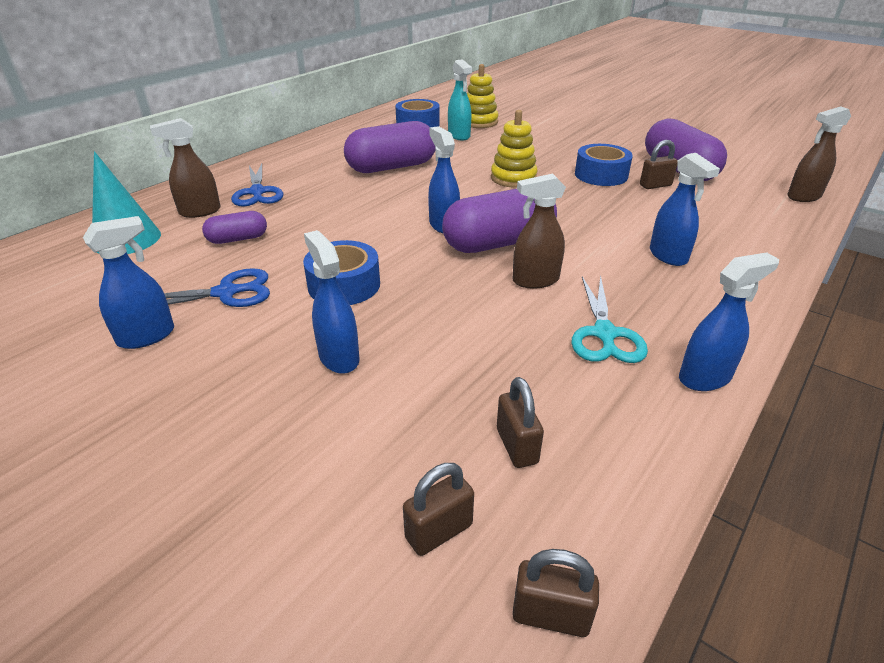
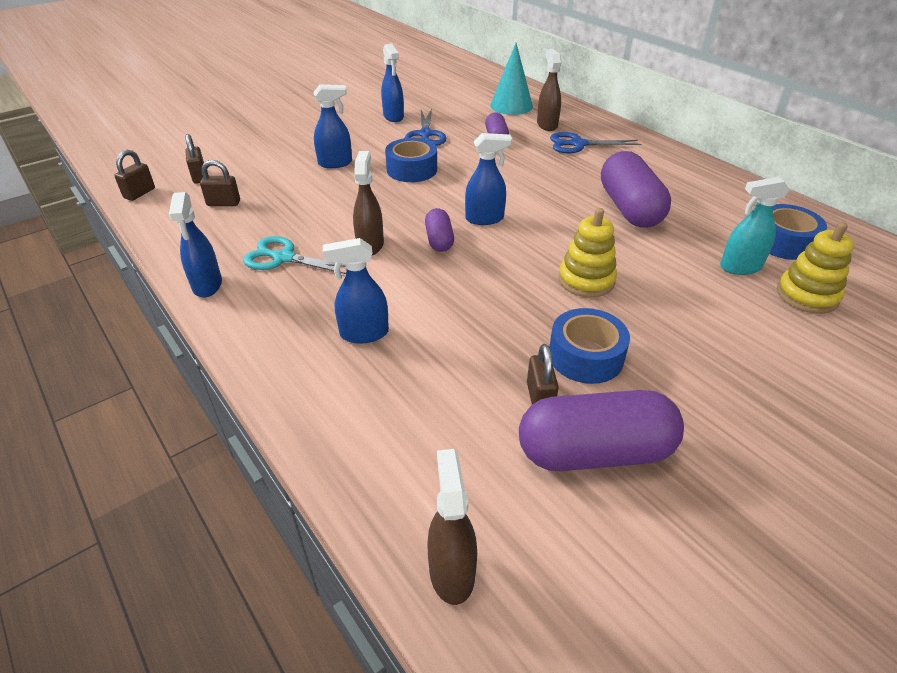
camera: 105 degrees right, 5 degrees up
(498, 243) = (439, 240): purple capsule -> purple capsule, size x0.52

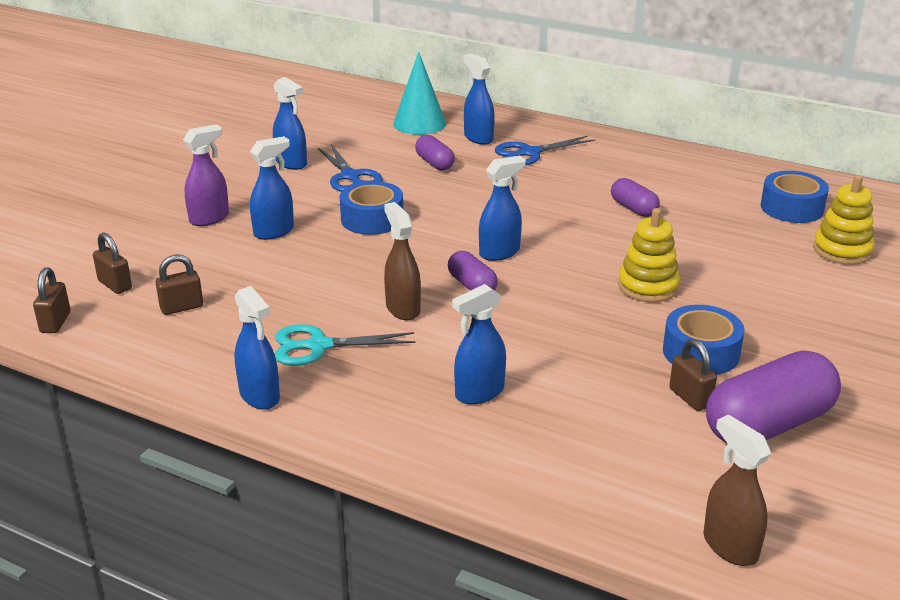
camera: 25 degrees left, 10 degrees down
(303, 144) = (209, 218): none -> purple spray bottle
(547, 125) = (478, 138): brown spray bottle -> blue spray bottle
(629, 208) = (633, 208): purple capsule -> purple capsule, size x0.52
(740, 267) = (772, 240): turquoise spray bottle -> none

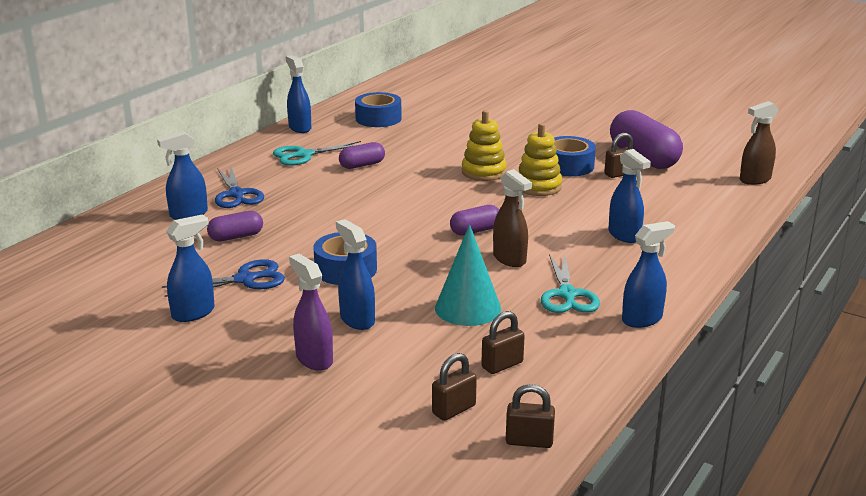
camera: 85 degrees left, 5 degrees down
(181, 307) = (502, 365): brown padlock -> brown padlock turned 75 degrees clockwise
(403, 308) = (509, 259): brown spray bottle -> brown spray bottle turned 105 degrees counterclockwise
(419, 123) = (132, 241): turquoise cone -> turquoise cone (468, 308)
(499, 252) = (423, 217): blue spray bottle -> blue spray bottle (300, 128)
(647, 175) = (304, 155): none -> turquoise scissors
(842, 250) = (443, 114): yellow stacking toy -> yellow stacking toy (538, 186)

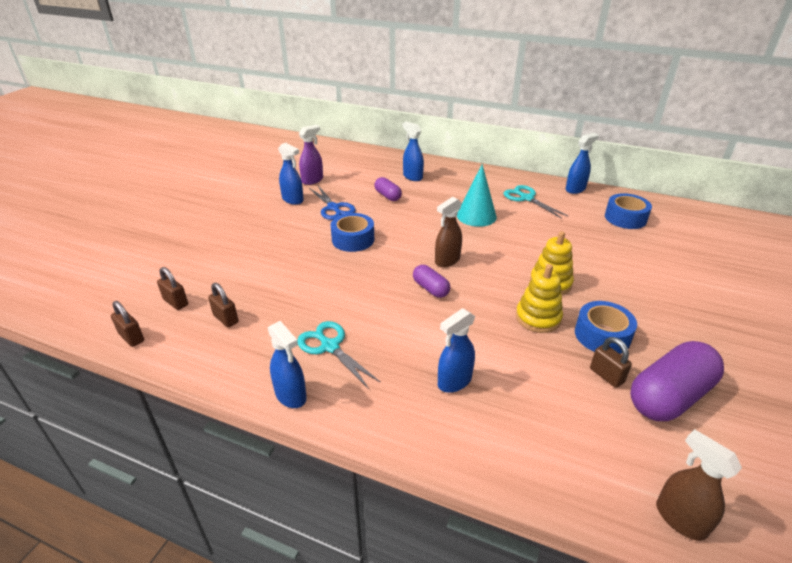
camera: 80 degrees right, 10 degrees up
(236, 194) = (448, 186): blue scissors -> none
(314, 359) = (241, 244): purple spray bottle -> purple spray bottle (312, 180)
(357, 319) = (287, 252): blue spray bottle -> none
(362, 165) = (524, 223): purple capsule -> none
(468, 308) = (304, 296): turquoise cone -> turquoise cone (476, 216)
(509, 259) = (385, 310): brown spray bottle -> brown spray bottle (447, 260)
(529, 441) = (131, 337): brown padlock -> brown padlock turned 45 degrees counterclockwise
(567, 294) = (330, 346): turquoise scissors -> turquoise scissors turned 60 degrees clockwise

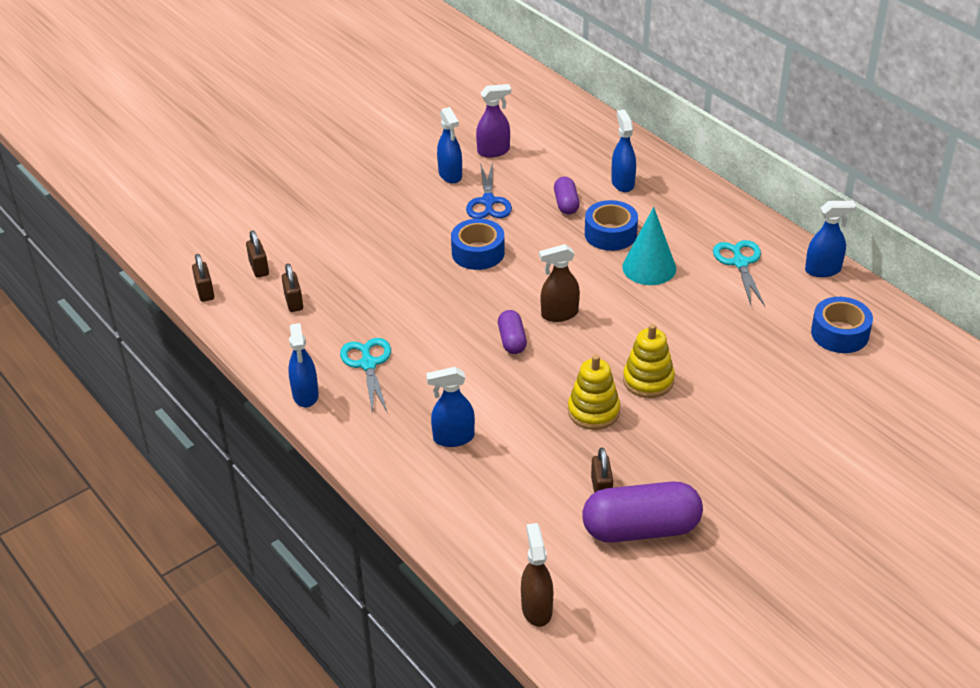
camera: 30 degrees right, 5 degrees up
(602, 335) = (641, 453): blue tape -> blue tape (610, 234)

